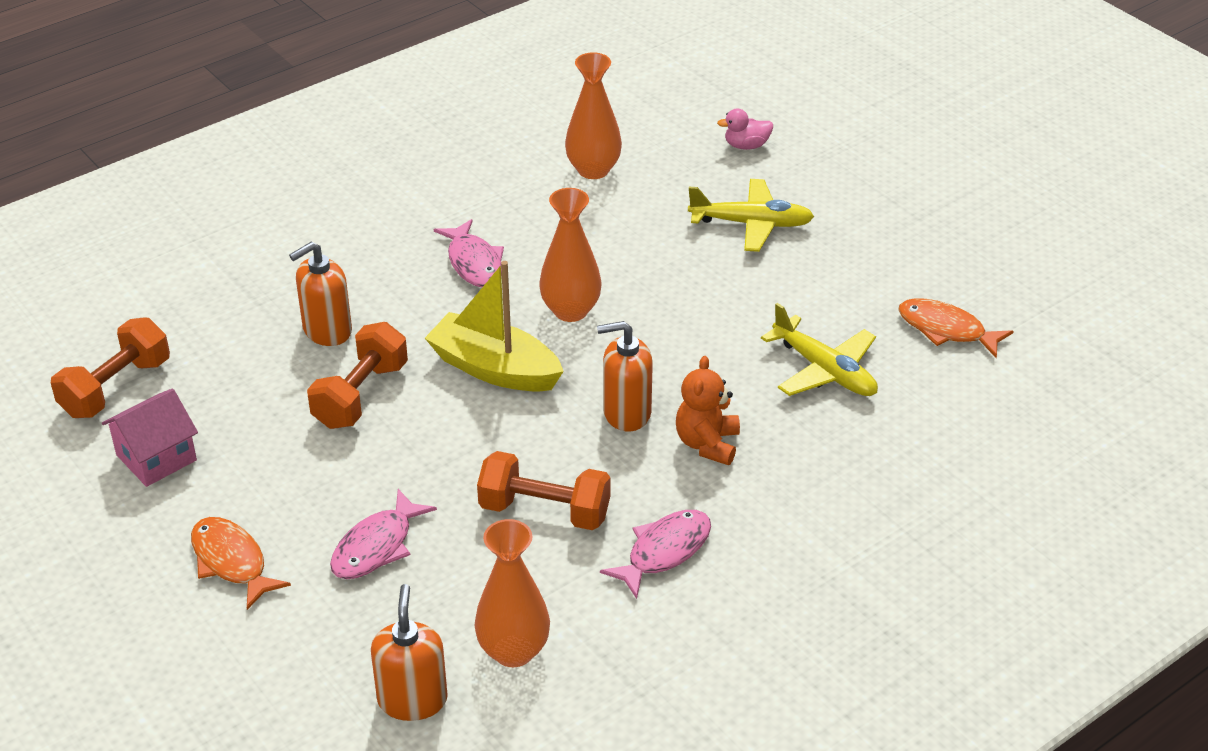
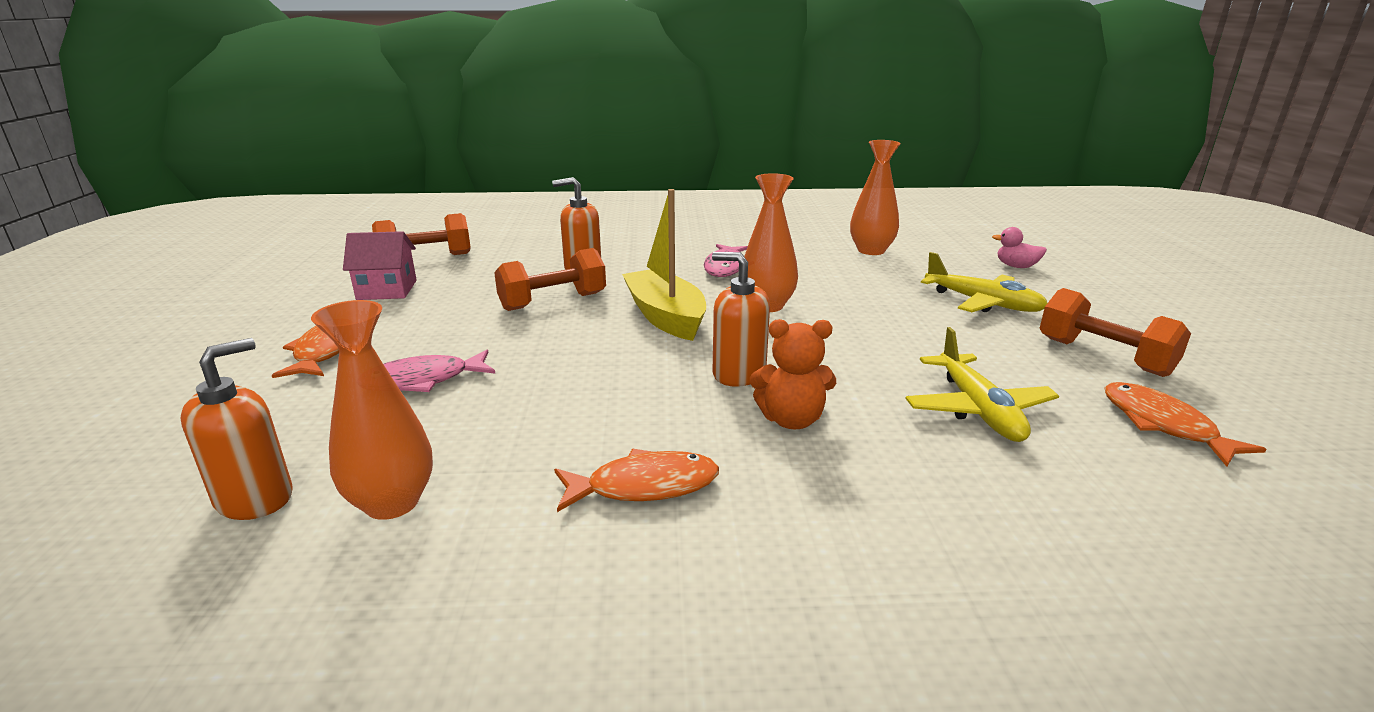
camera: 35 degrees right, 15 degrees down
(544, 511) = (579, 410): orange dumbbell -> orange dumbbell (1103, 356)
(664, 551) = (644, 486): pink fish -> orange fish
(707, 444) = (791, 420): orange teddy bear -> orange teddy bear turned 135 degrees counterclockwise

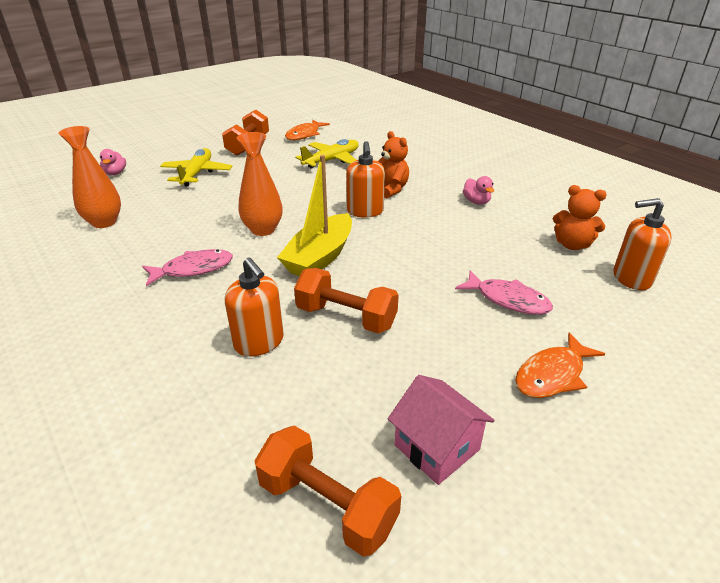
camera: 125 degrees left, 10 degrees up
(392, 502) = (572, 245): orange vase -> orange teddy bear
(644, 486) = (476, 202): orange fish -> pink duck

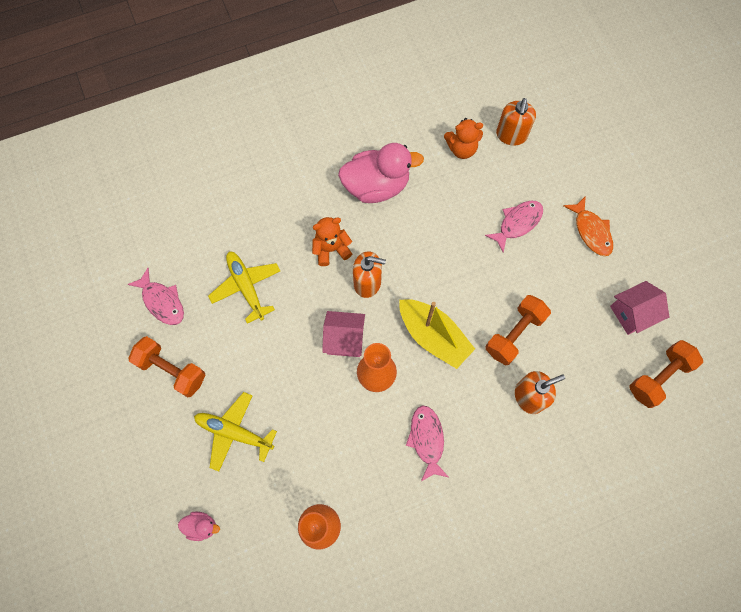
camera: 75 degrees left, 35 degrees up
(298, 208) = (344, 339): none -> pink house
(304, 135) = (162, 301): orange fish -> pink fish
(476, 202) = (376, 186): pink duck -> pink duck, size x2.24
(572, 245) = (461, 149): orange teddy bear -> orange teddy bear turned 45 degrees clockwise

